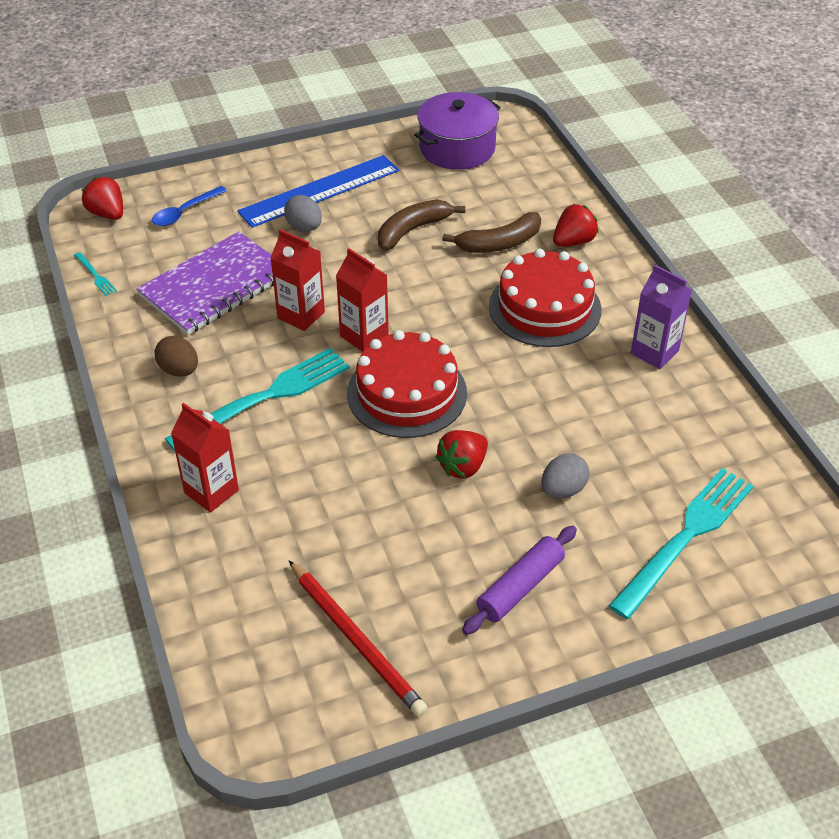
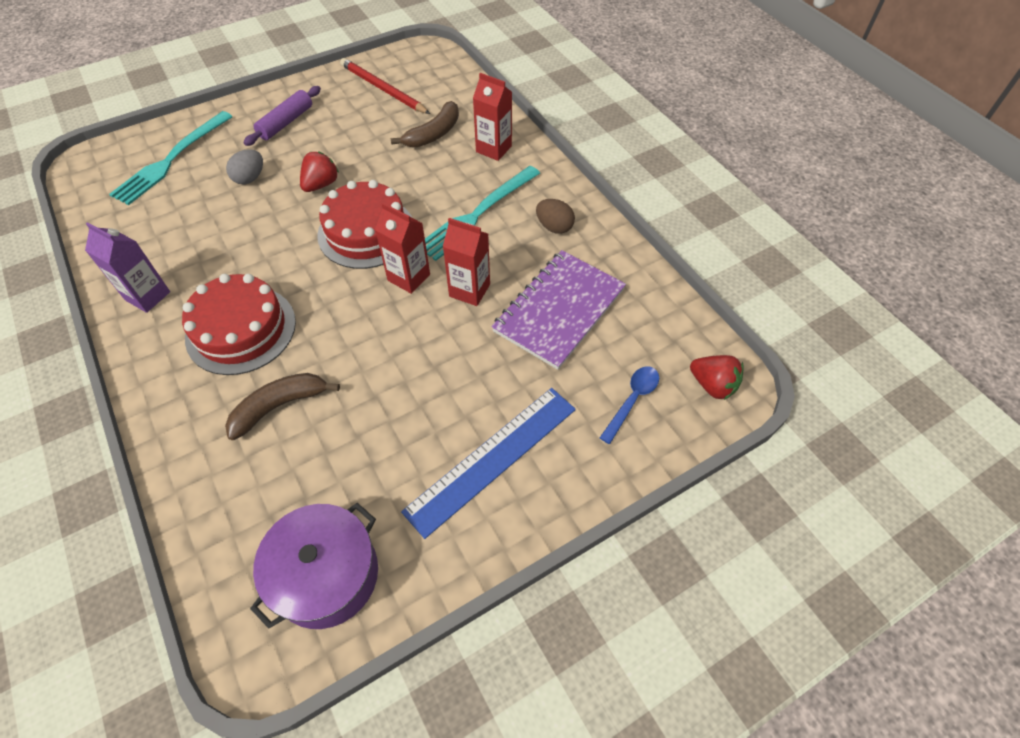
camera: 170 degrees right, 10 degrees up
(95, 275) = (676, 306): turquoise fork -> none
(304, 227) = (495, 398): grey egg -> none
(413, 230) = (375, 412): brown banana -> brown banana (433, 134)
(573, 242) = (196, 421): red strawberry -> none

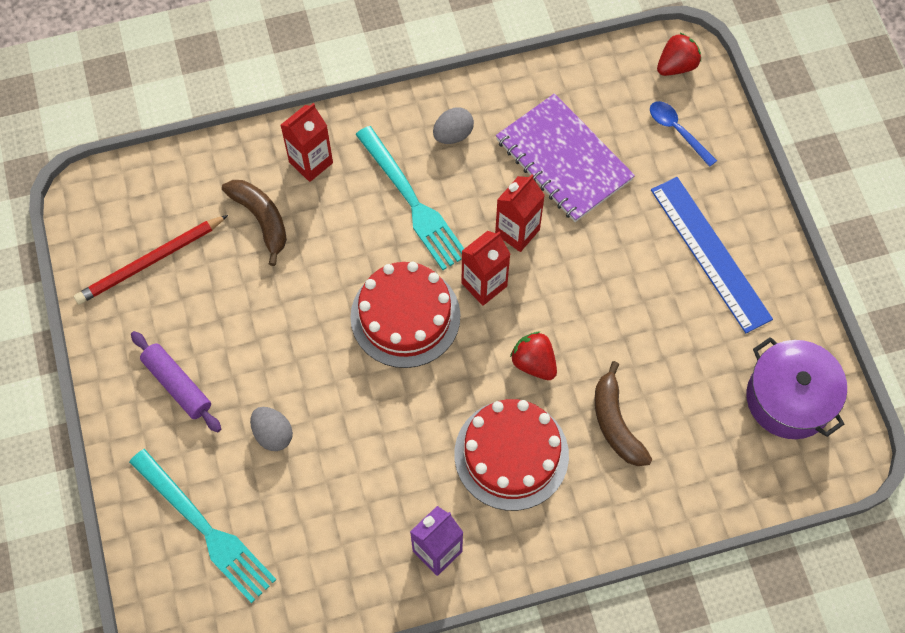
camera: 75 degrees left, 10 degrees up
(321, 184) = (311, 355): red strawberry -> red strawberry (534, 363)
(554, 227) = (453, 135): brown egg -> grey egg

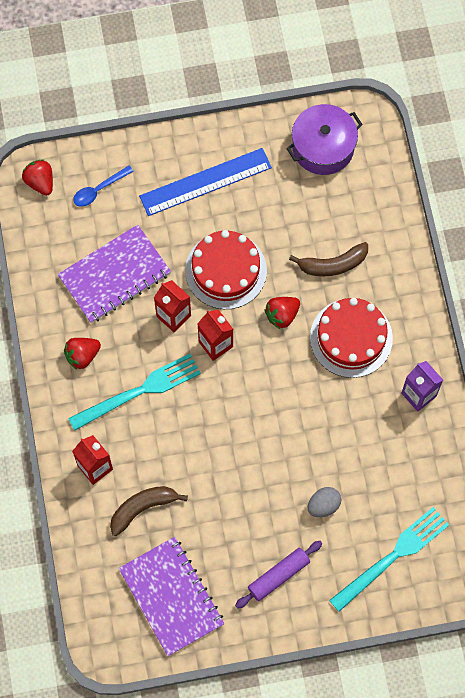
camera: 85 degrees left, 5 degrees up
(150, 262) = (171, 597): red pencil -> purple notebook
(405, 316) = (236, 403): red cake -> red cake (225, 270)
(453, 135) = (82, 356): grey egg -> red strawberry

